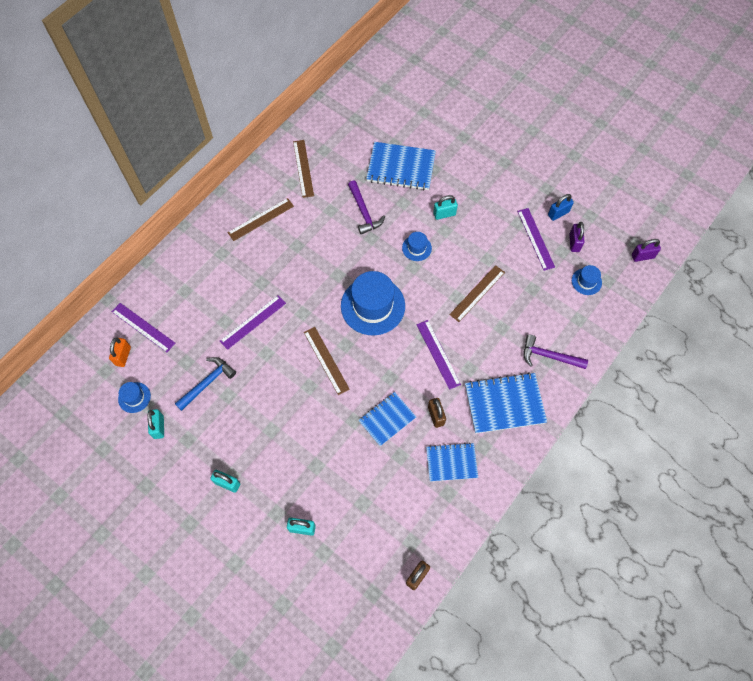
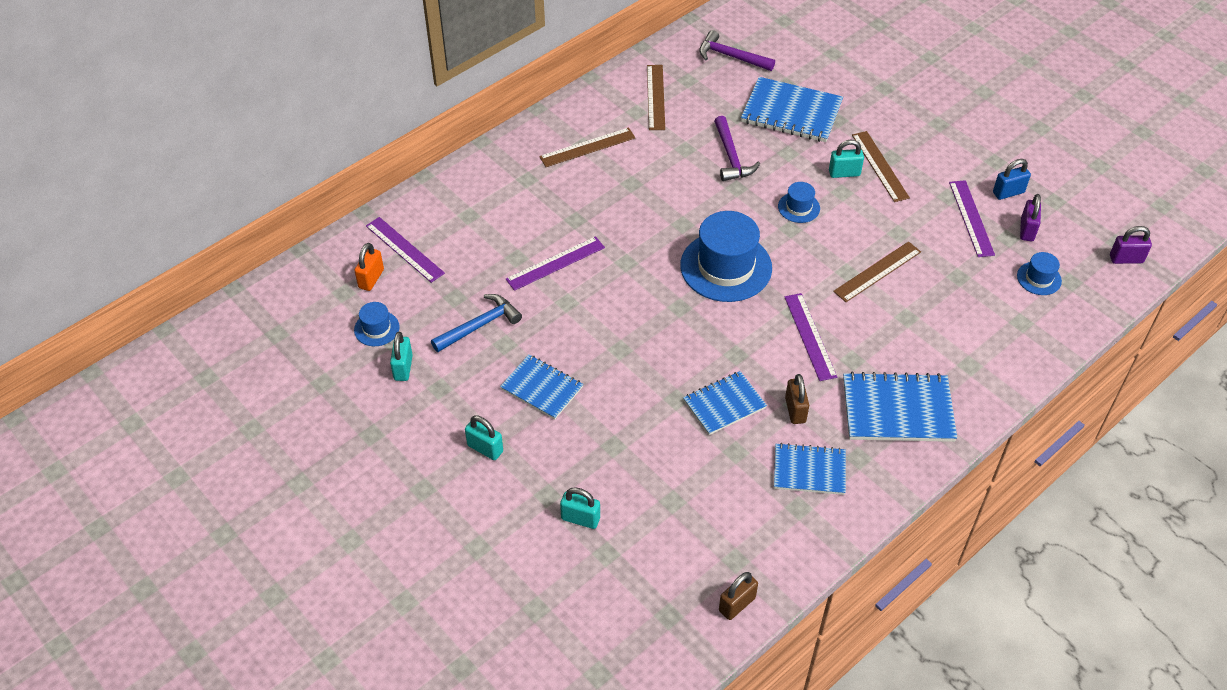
camera: 10 degrees right, 15 degrees down
(259, 427) = (541, 388): none -> blue notebook
(326, 360) = (649, 322): brown ruler -> brown ruler (880, 166)
(548, 356) = (971, 361): purple hammer -> purple hammer (731, 56)

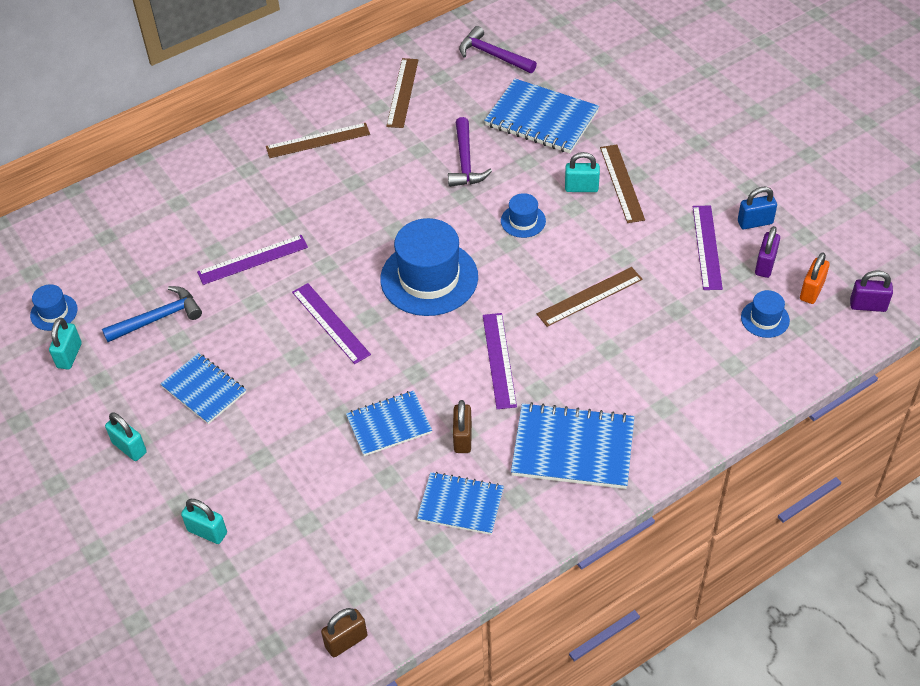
camera: 10 degrees right, 0 degrees up
(371, 279) = (62, 260): orange padlock -> orange padlock (811, 291)
(404, 249) = (104, 232): purple ruler -> purple ruler (330, 323)

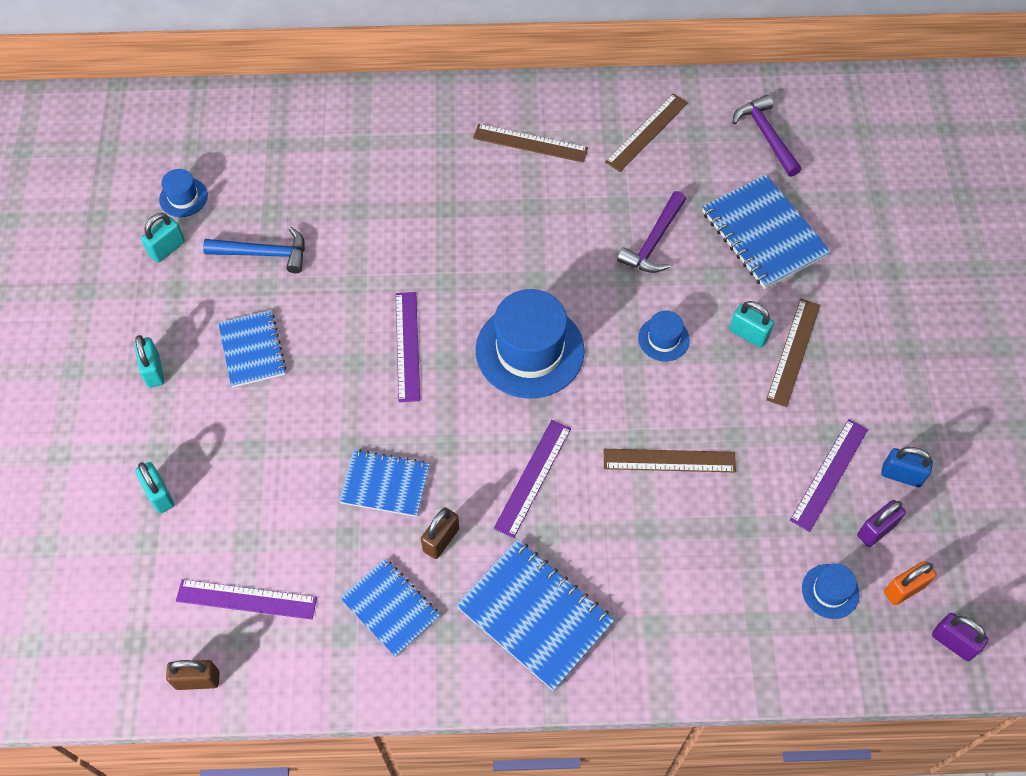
camera: 30 degrees right, 10 degrees up
(253, 260) = (385, 239): purple ruler -> purple ruler (246, 599)

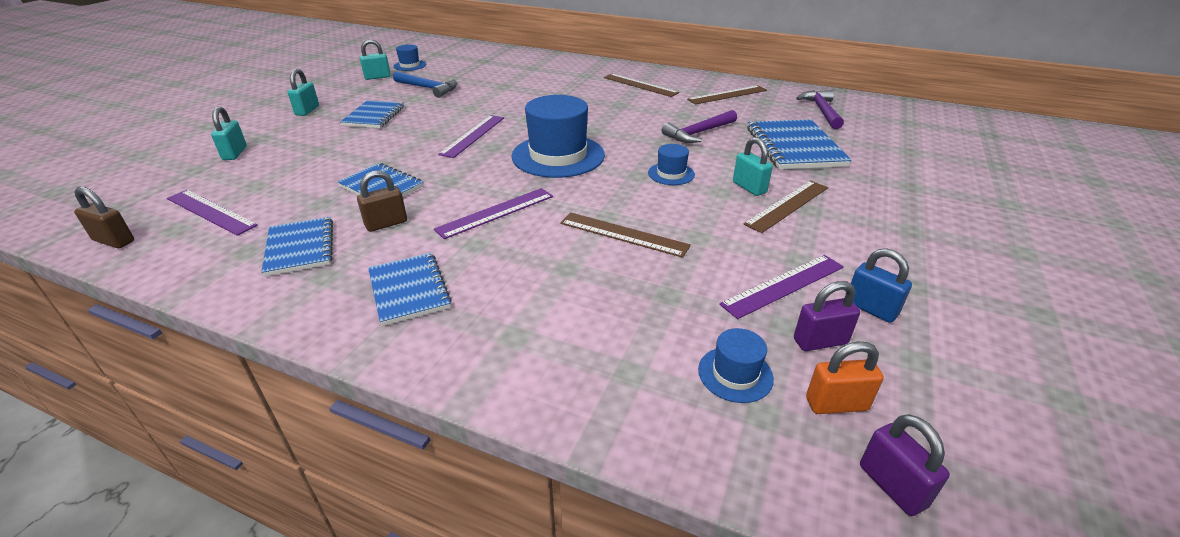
camera: 25 degrees right, 25 degrees down
(534, 615) = (409, 290): blue notebook -> blue notebook, size x0.65

